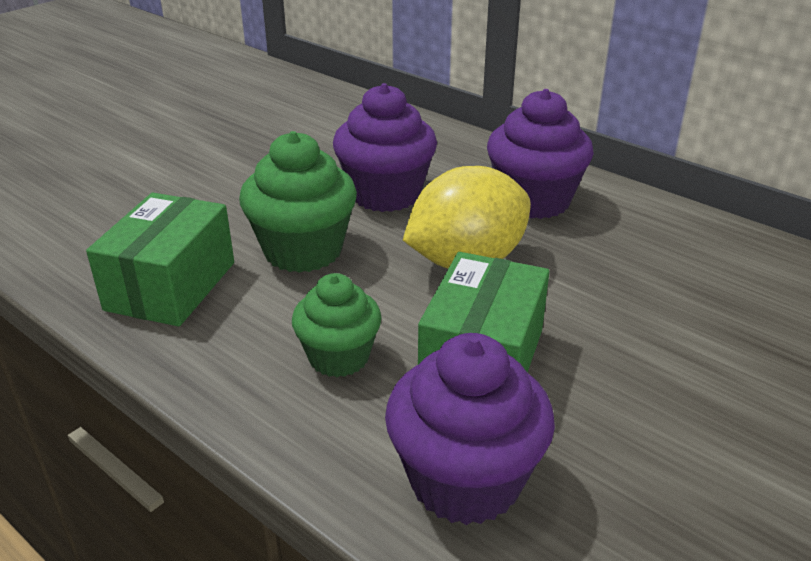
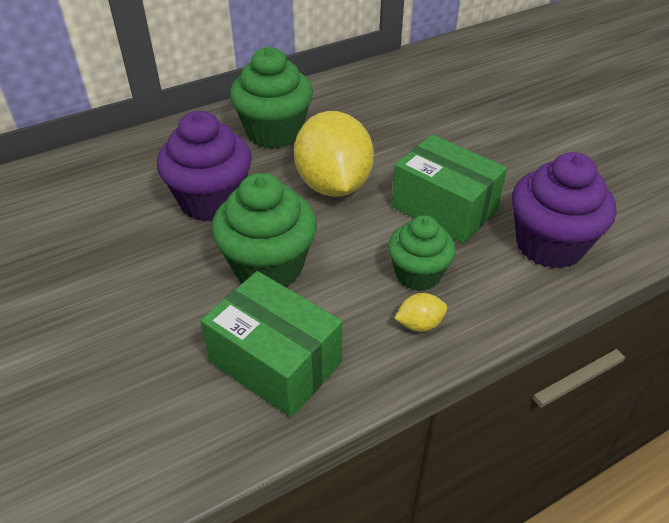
camera: 70 degrees left, 10 degrees up
(253, 373) = (419, 324): none -> yellow lemon
(534, 201) = (274, 132): purple cupcake -> green cupcake

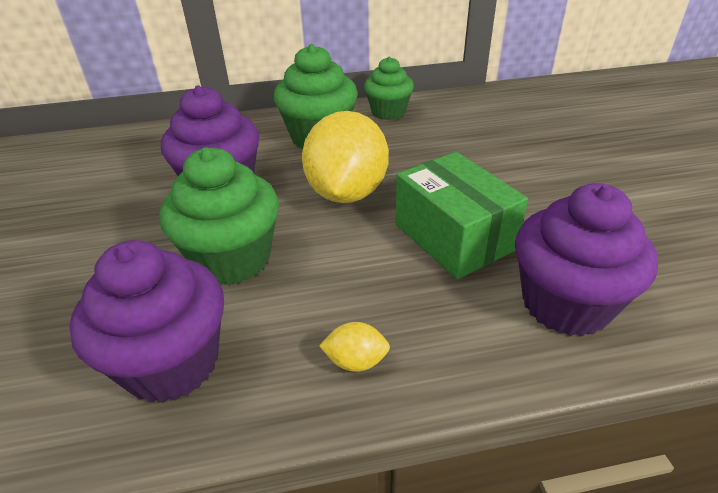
camera: 20 degrees right, 5 degrees down
(275, 362) = (171, 363): green box -> purple cupcake
(418, 274) = (385, 302): green cupcake -> green cupcake (388, 112)

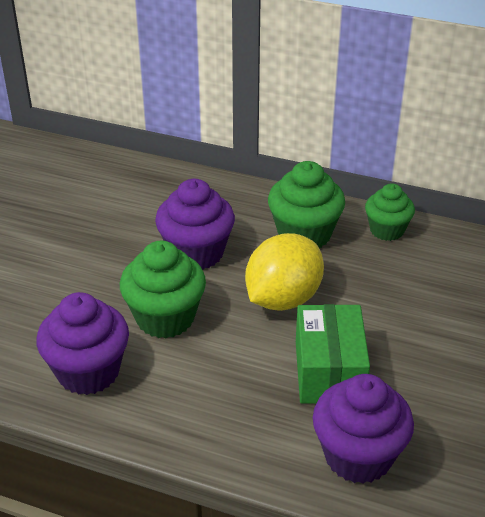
camera: 30 degrees right, 0 degrees up
(356, 361) = (190, 423): yellow lemon -> none

